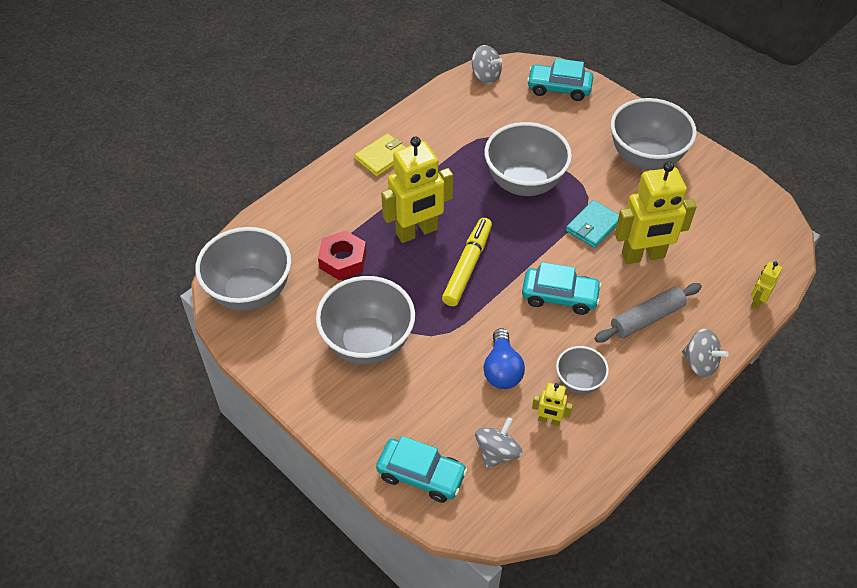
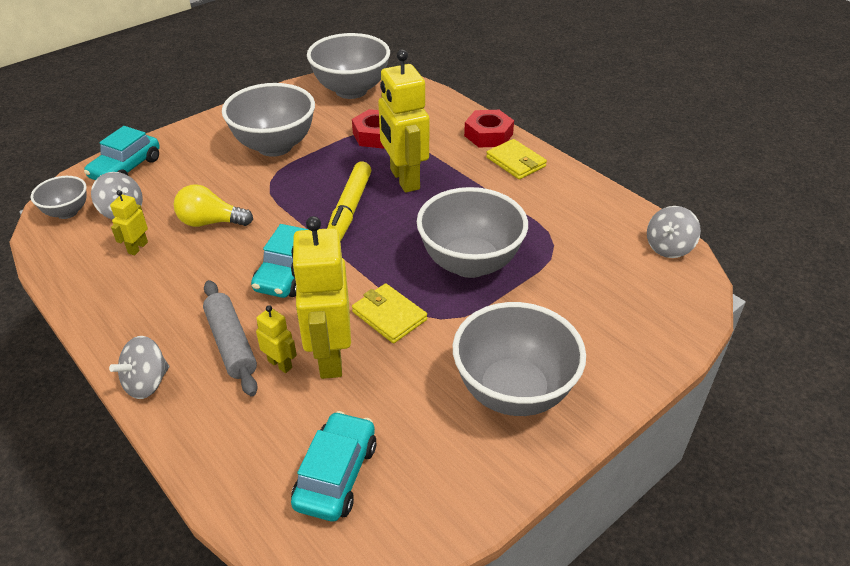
camera: 95 degrees right, 10 degrees down
(338, 176) = (488, 135): none -> red nut
(467, 266) = (349, 209): yellow marker -> yellow marker turned 75 degrees clockwise
(502, 369) = (211, 222): blue light bulb -> yellow light bulb
(559, 88) = (656, 316): turquoise car -> turquoise car (336, 475)
(579, 381) = (171, 274): grey bowl -> grey bowl (67, 212)
(593, 226) = (389, 316): turquoise wallet -> yellow wallet
(757, 301) = (216, 471): yellow robot -> yellow robot (280, 364)

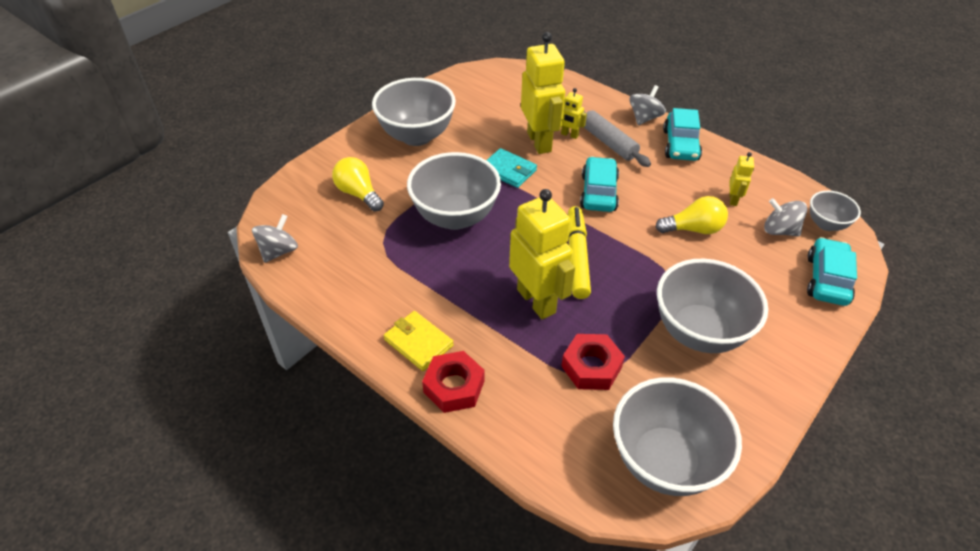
camera: 170 degrees right, 5 degrees up
(336, 475) = (511, 91): turquoise car -> turquoise car (680, 145)
(389, 316) = (508, 170): yellow wallet -> turquoise wallet
(590, 305) = (358, 194): none -> yellow light bulb

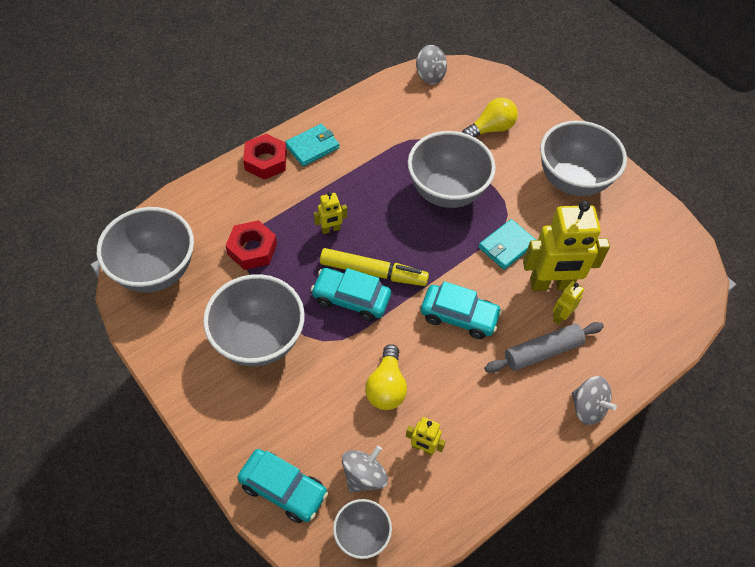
camera: 100 degrees right, 10 degrees up
(418, 342) = (312, 147): yellow wallet -> turquoise wallet
(536, 301) = (330, 229): yellow robot -> yellow robot, size x0.46
(680, 145) = (529, 429): turquoise car -> turquoise car (351, 299)

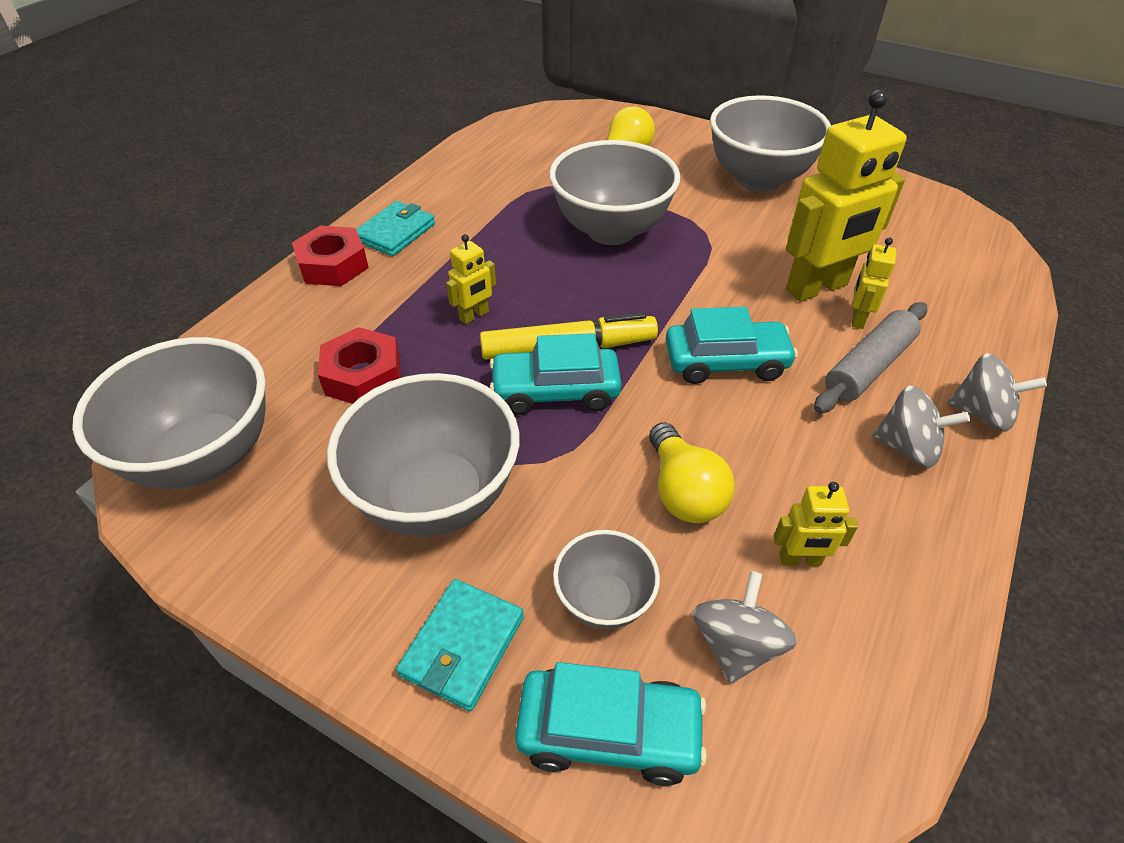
camera: 20 degrees left, 10 degrees down
(362, 535) = (799, 754): grey bowl -> grey bowl (604, 601)
(430, 76) = (513, 127): grey spinning top -> grey spinning top (907, 447)
(506, 246) = (729, 264): turquoise wallet -> turquoise wallet (462, 645)

